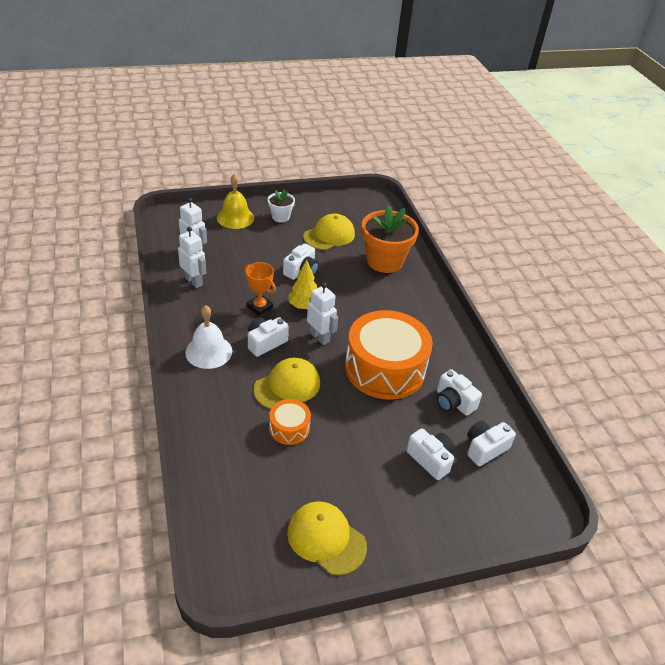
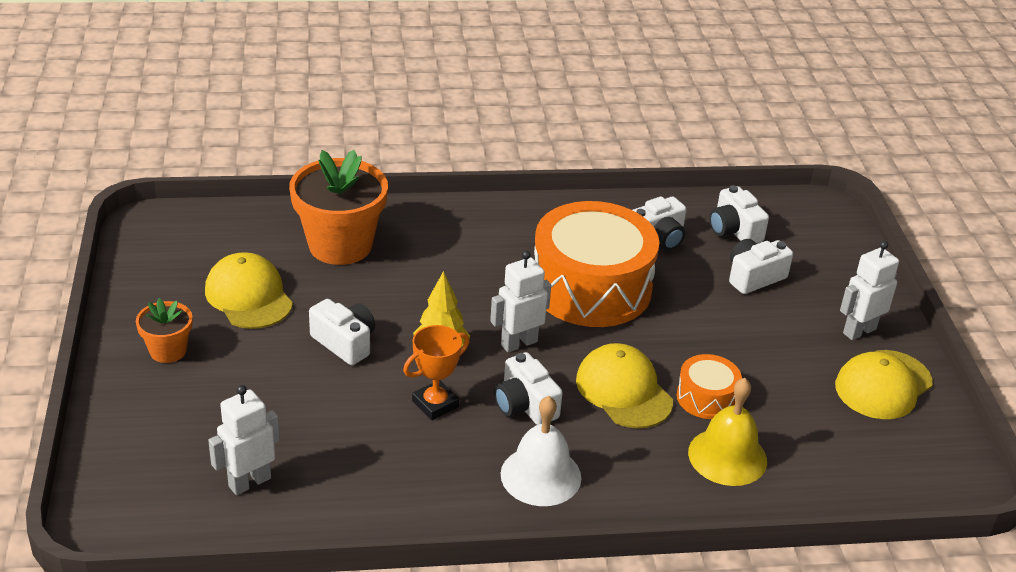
camera: 80 degrees left, 5 degrees down
(194, 281) = (346, 486): white robot -> white robot (859, 331)
(235, 217) = (148, 414): yellow bell -> yellow bell (727, 456)
(280, 217) = (168, 350): white flower pot -> orange flower pot

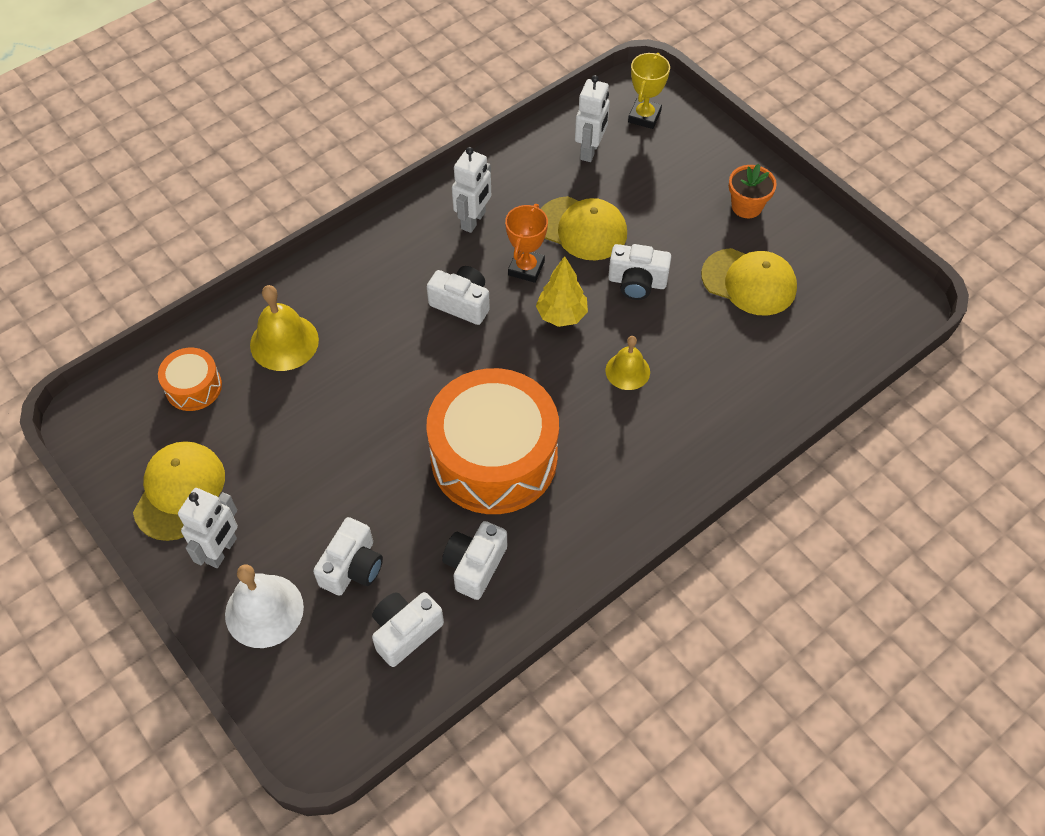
camera: 150 degrees right, 20 degrees up
(147, 488) = (644, 117): none -> yellow trophy
(340, 245) = (739, 375): orange flower pot -> none
(426, 288) = (627, 371): none -> yellow bell
(519, 343) = (509, 358): white robot -> white robot (473, 220)
(541, 475) = (410, 253): white bell -> white bell (264, 610)
(624, 390) = (396, 359): yellow cap -> yellow cap (582, 229)
(706, 397) = (327, 389): orange drum -> orange drum (193, 387)
(734, 230) = (405, 632): white camera -> white camera turned 75 degrees counterclockwise

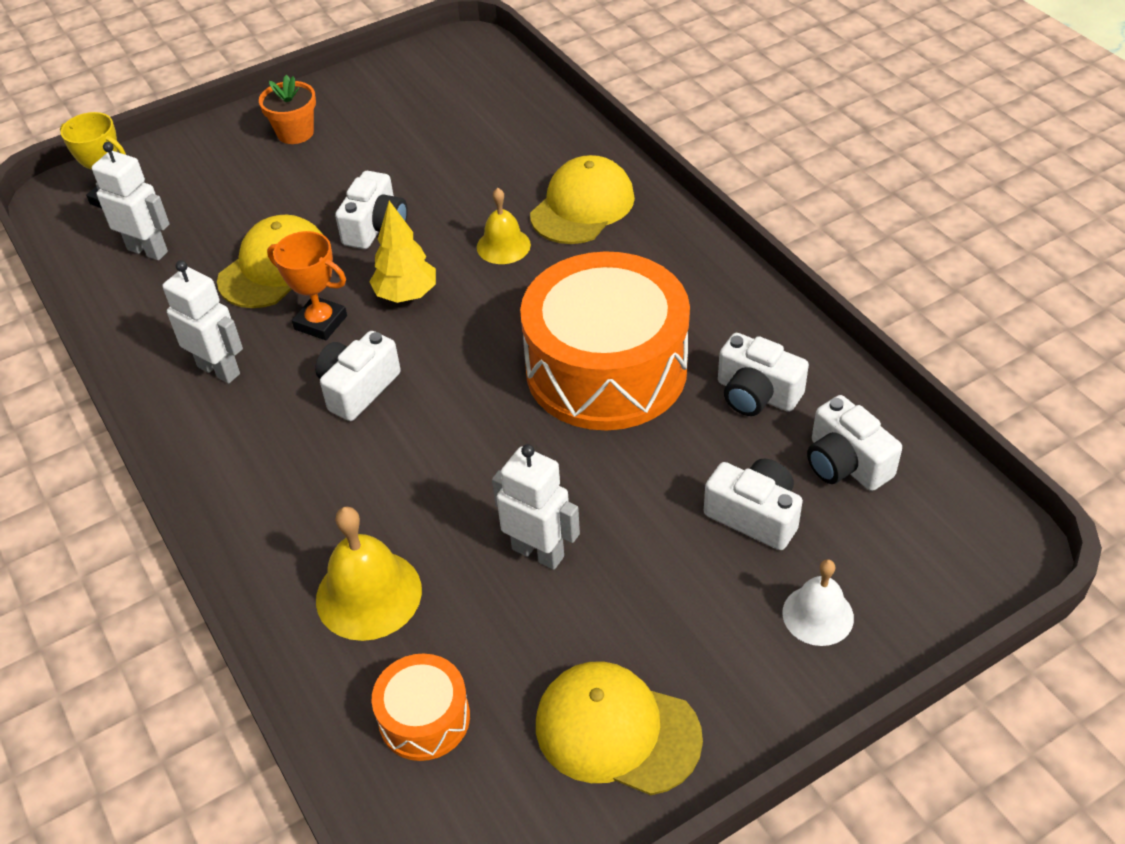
camera: 80 degrees left, 10 degrees down
(222, 551) = (722, 669): white robot -> white robot (538, 552)
(264, 610) = (818, 615): white bell -> white bell, size x0.64
(749, 282) = (404, 142): yellow cap -> yellow cap (582, 206)

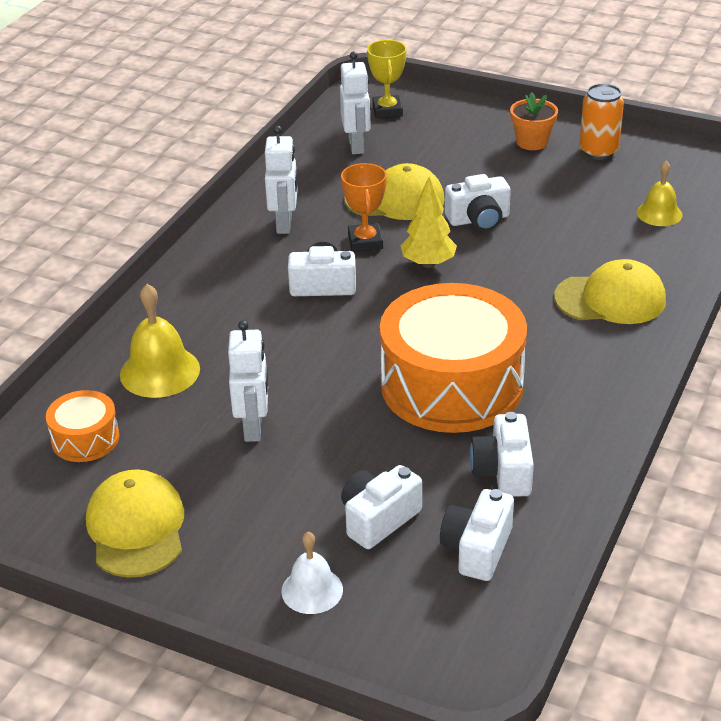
camera: 55 degrees right, 10 degrees down
(361, 102) = (598, 151): none -> orange can
(503, 246) = (524, 282): yellow bell -> yellow bell (659, 213)
(754, 515) = (378, 519): white camera -> white camera turned 135 degrees counterclockwise

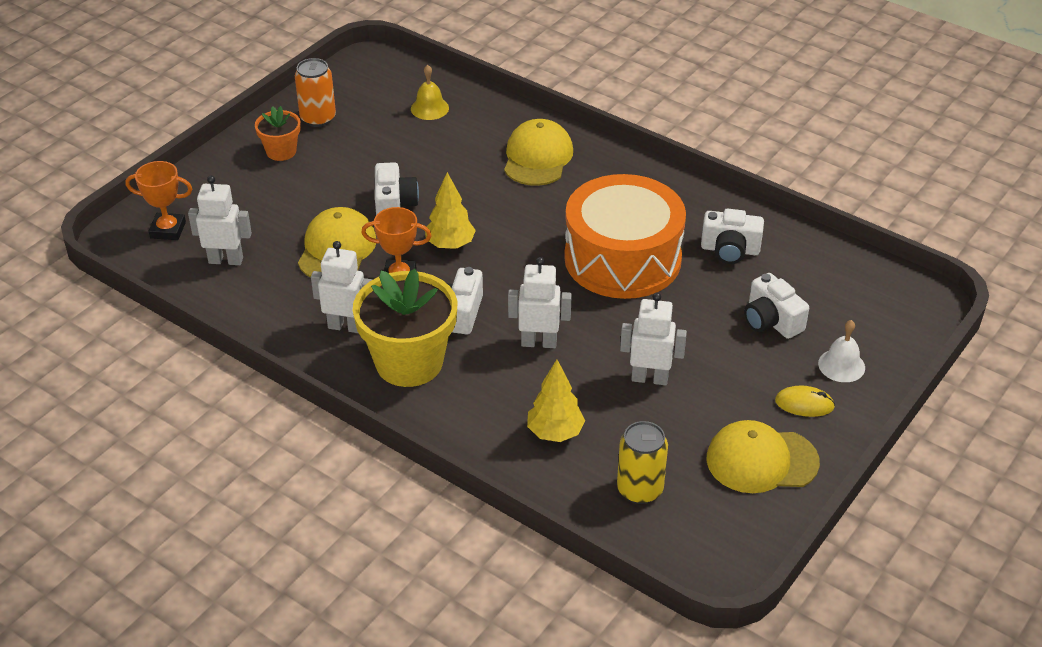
camera: 80 degrees left, 5 degrees up
(85, 439) = (640, 489): orange drum -> yellow can
(160, 371) = (555, 433): yellow bell -> yellow tree
(235, 559) = (804, 404): none -> yellow mouse
(243, 267) = (409, 362): none -> yellow flower pot
(292, 343) = (539, 342): none -> white robot
(387, 110) = (168, 230): yellow trophy -> orange trophy
(477, 549) = (809, 276): white camera -> none

